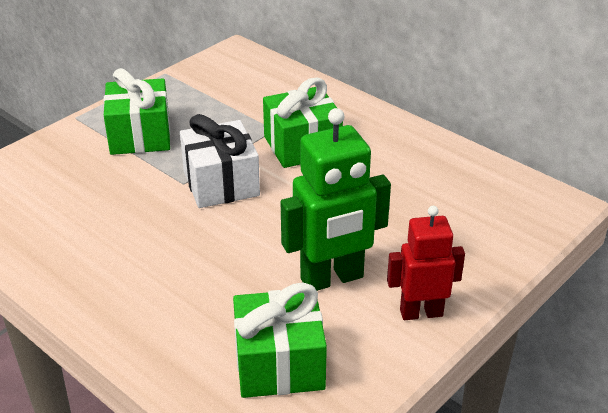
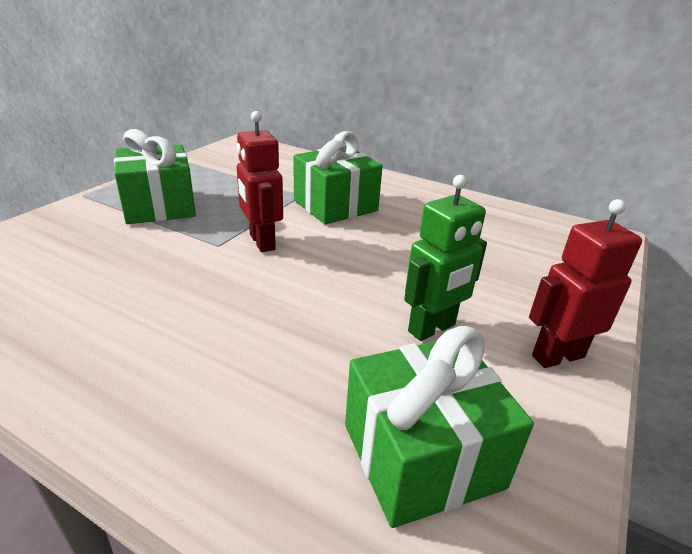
camera: 15 degrees left, 5 degrees down
(221, 183) = (261, 242): white gift -> red robot
(332, 279) = (432, 328): green robot -> green robot, size x0.66

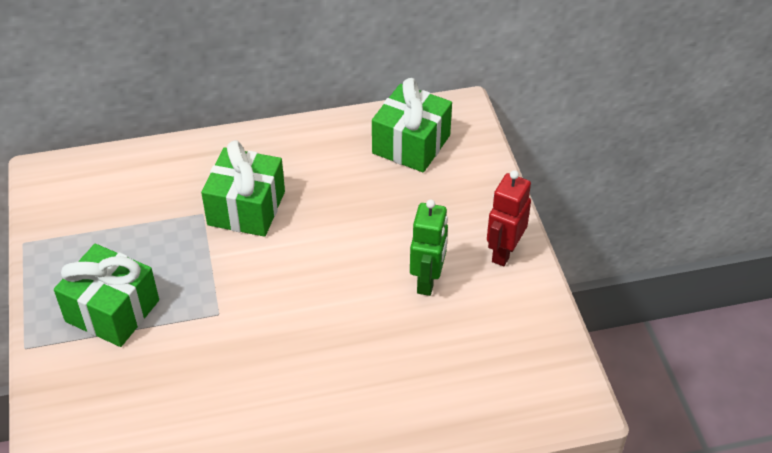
camera: 40 degrees left, 15 degrees up
(261, 242) = (245, 288): red robot -> none
(422, 455) = (490, 361): green gift -> green gift (411, 144)

